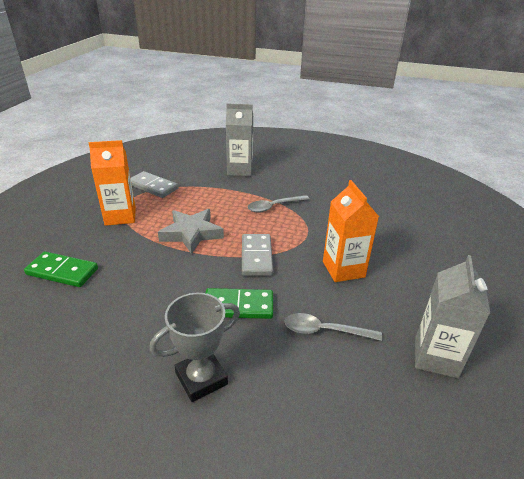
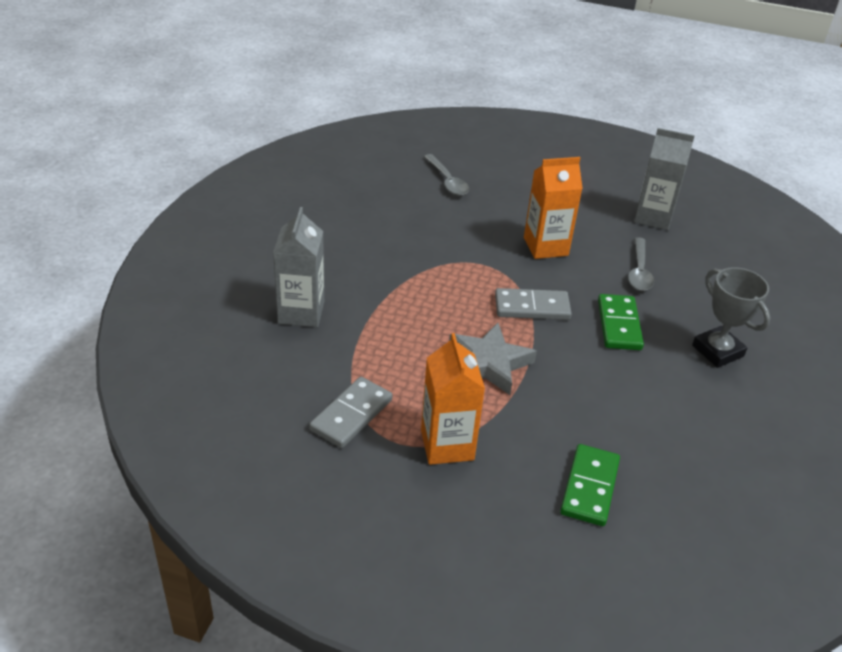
camera: 90 degrees left, 5 degrees up
(274, 207) = (417, 285): grey spoon -> grey spoon (447, 181)

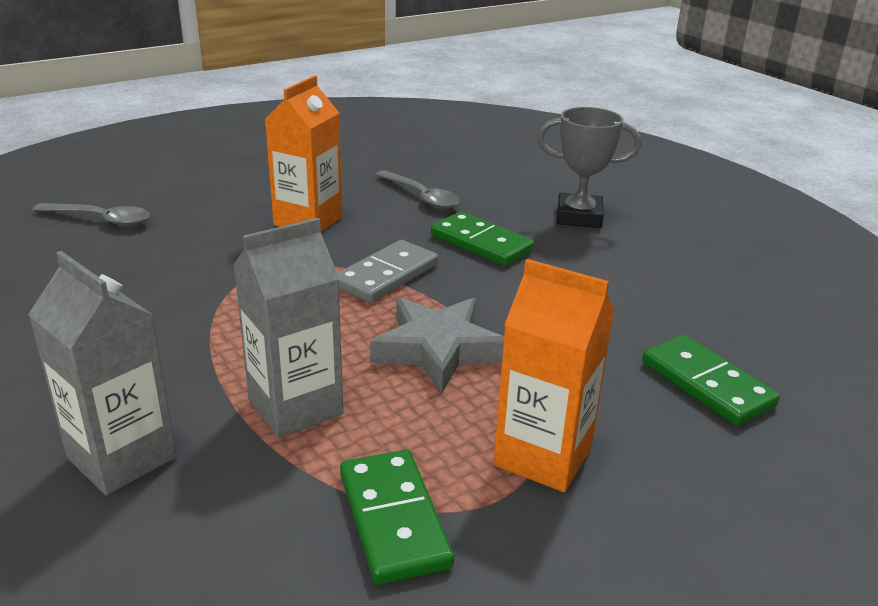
camera: 50 degrees left, 10 degrees down
(351, 415) = (394, 519): grey domino -> green domino
(653, 217) = (359, 154): grey carton -> grey carton (295, 407)

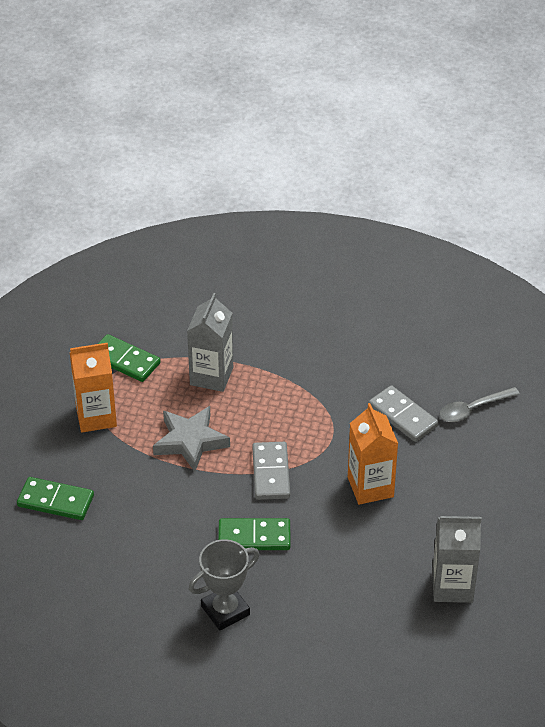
camera: 140 degrees right, 15 degrees up
(122, 457) = (241, 321): grey carton -> grey carton (452, 586)
(169, 247) = (403, 416): none -> grey domino
(421, 196) = (342, 561): grey spoon -> none

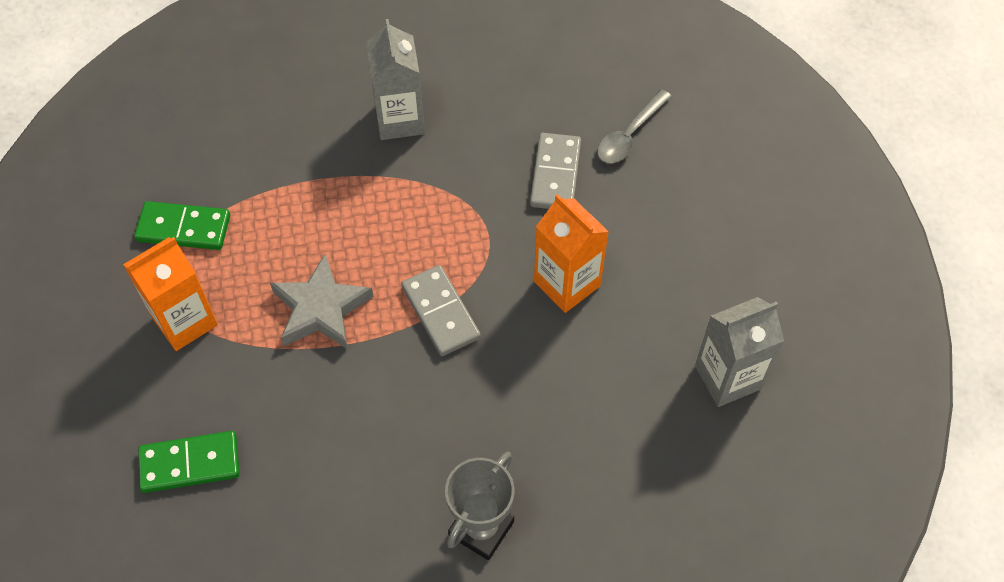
camera: 25 degrees left, 15 degrees up
(211, 376) = (302, 208): grey carton -> grey carton (400, 119)
(254, 537) = (465, 409): green domino -> none
(403, 416) = (555, 174): grey domino -> grey domino turned 75 degrees clockwise

